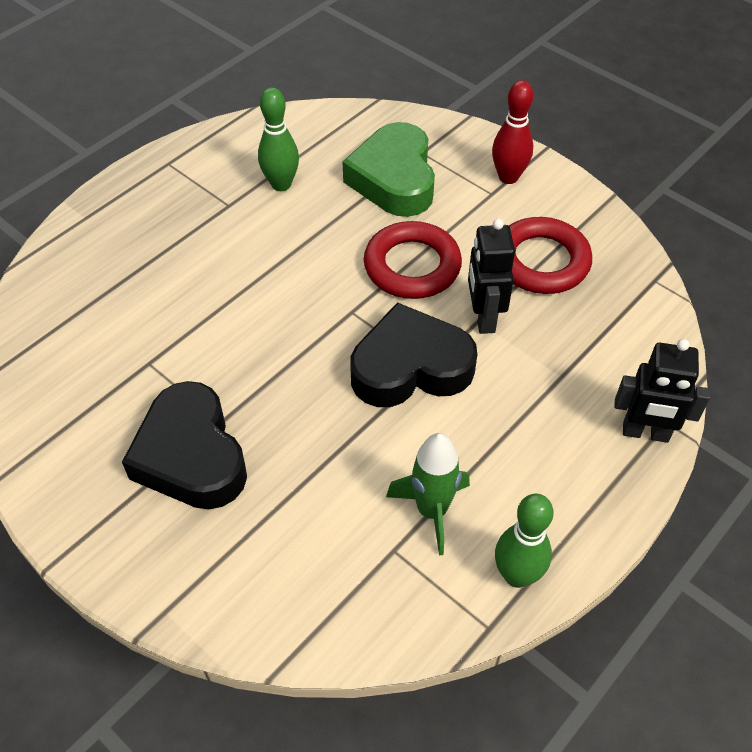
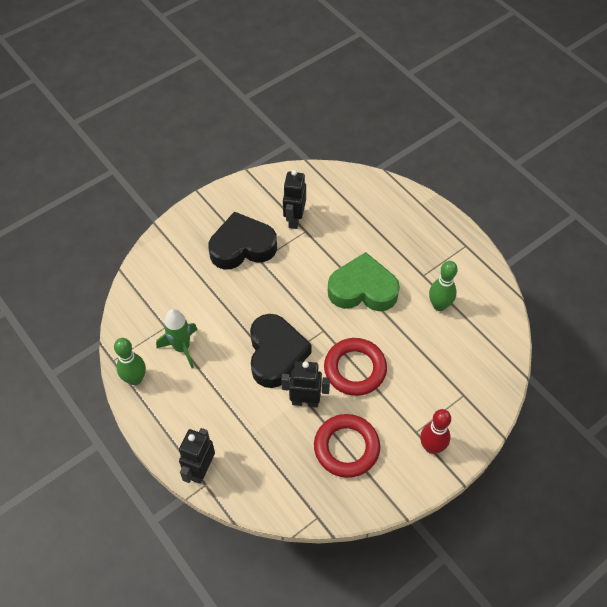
camera: 100 degrees right, 5 degrees up
(122, 384) = (294, 219): none -> black robot
(394, 179) = (437, 372): green heart -> green heart (363, 289)

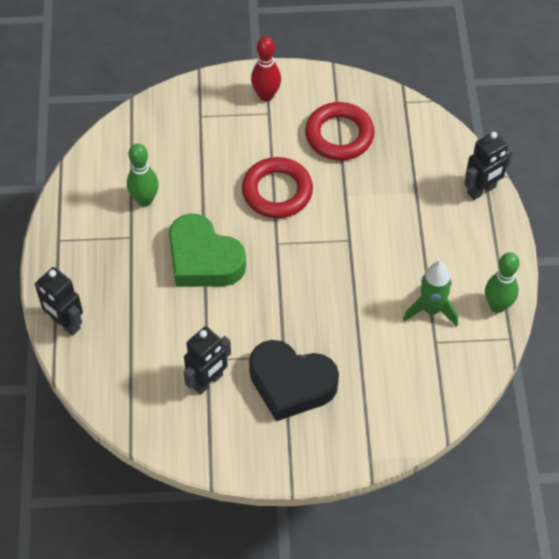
camera: 145 degrees left, 0 degrees up
(276, 354) = (341, 248): black heart -> none
(305, 401) = (346, 191): black robot -> black robot (65, 323)

